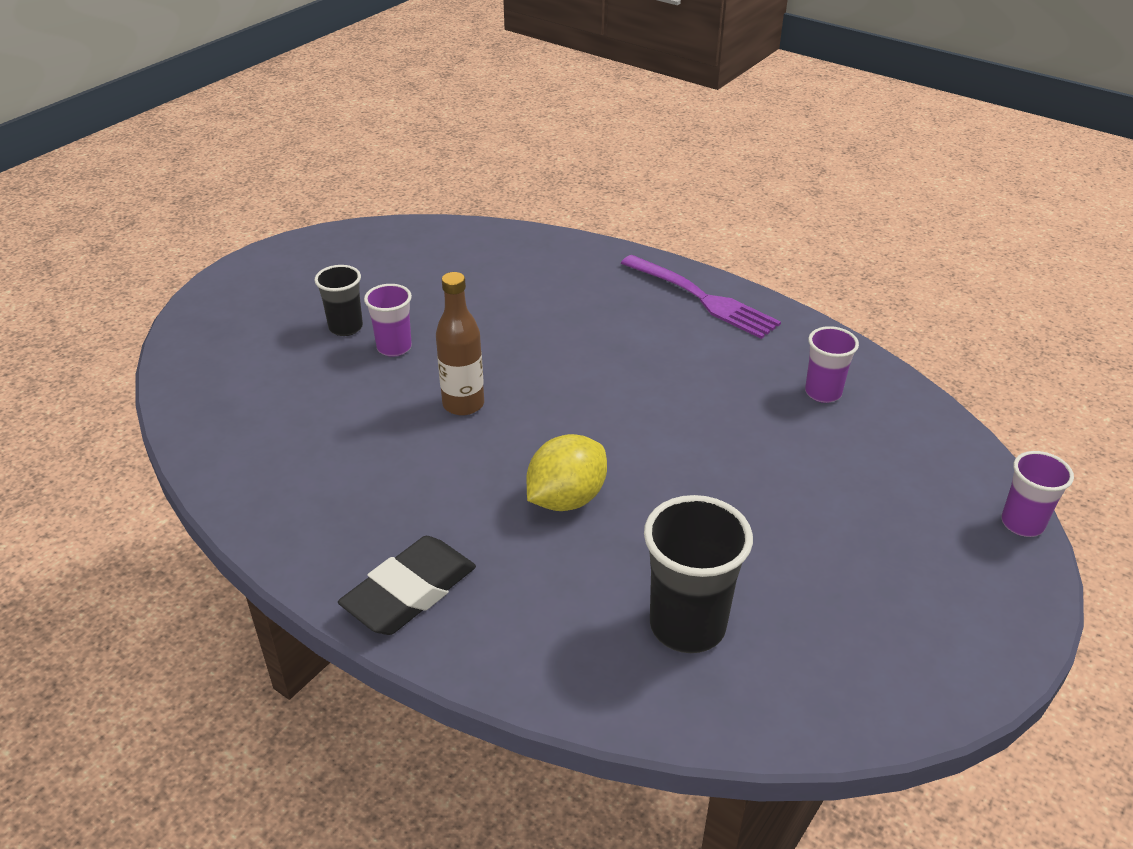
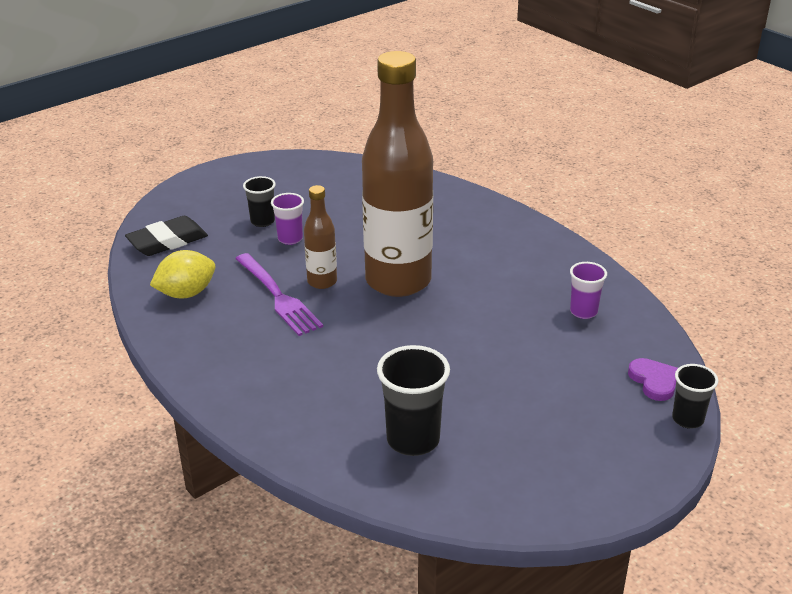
camera: 15 degrees right, 5 degrees down
(409, 592) = (240, 389): black eraser -> black eraser (167, 241)
(566, 387) = (398, 281): none -> brown bottle
(566, 498) = (366, 351): yellow lemon -> yellow lemon (186, 293)
(702, 298) = (525, 236): purple fork -> purple fork (278, 296)
(955, 476) = (654, 381): none -> purple heart
(1022, 523) = (687, 419): purple cup -> black cup

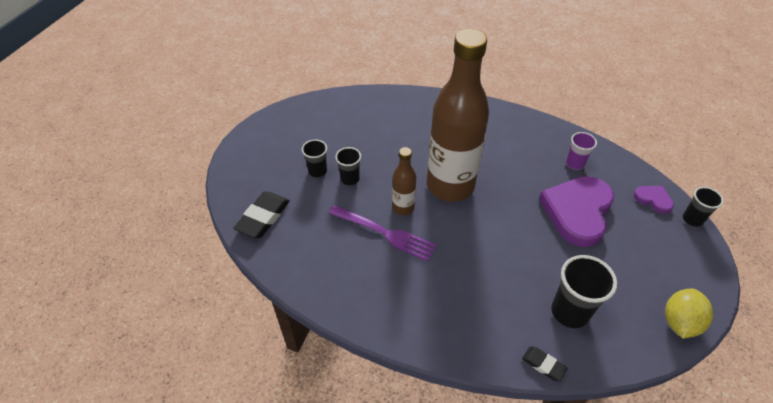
camera: 30 degrees left, 15 degrees up
(186, 293) = (318, 259): yellow lemon -> yellow lemon (679, 322)
(290, 239) = (350, 179): purple cup -> black cup
(329, 470) = (543, 365): none -> black eraser
(532, 357) = (577, 211): none -> purple heart

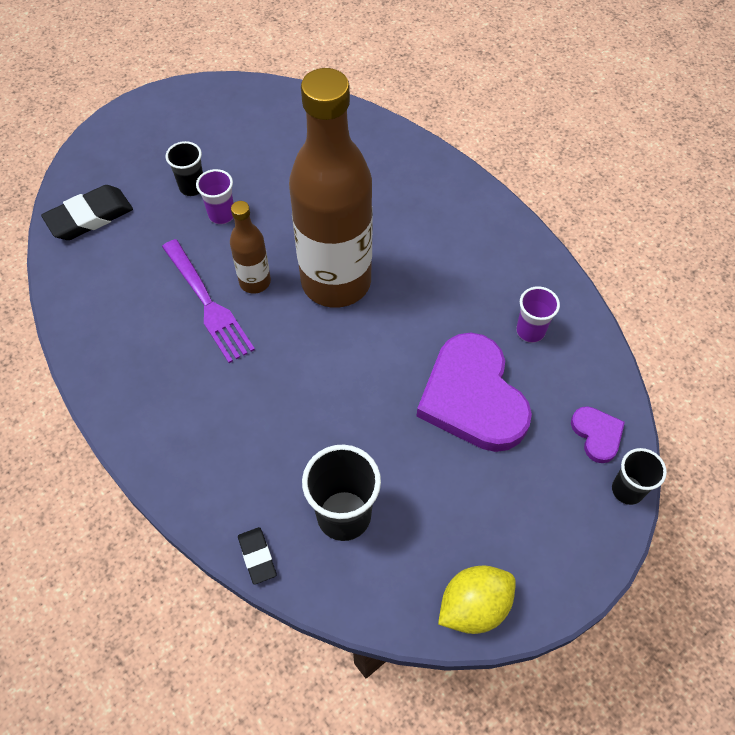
camera: 30 degrees right, 10 degrees up
(350, 179) = (221, 215): black cup -> purple cup
(577, 211) = (473, 397): purple heart -> purple heart turned 75 degrees counterclockwise

